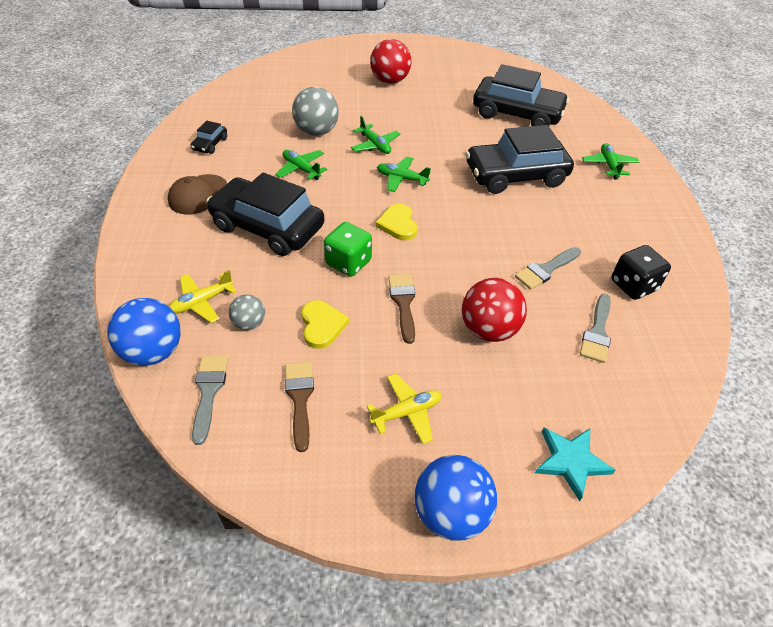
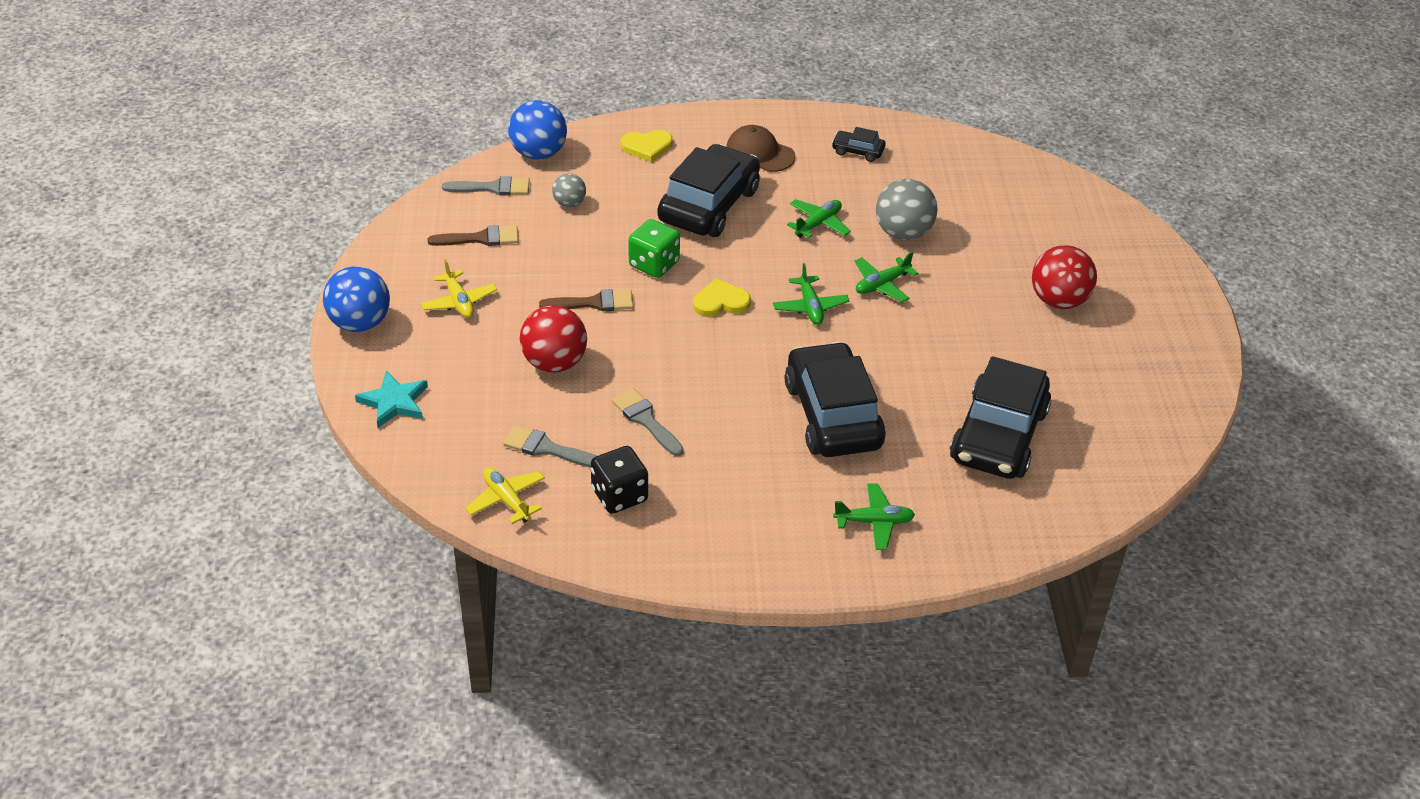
camera: 90 degrees right, 5 degrees down
(202, 302) = (597, 173): yellow plane -> yellow plane (506, 500)
(322, 325) = (565, 248): yellow heart -> yellow heart (647, 147)
(401, 179) = (810, 307): green plane -> green plane turned 150 degrees clockwise

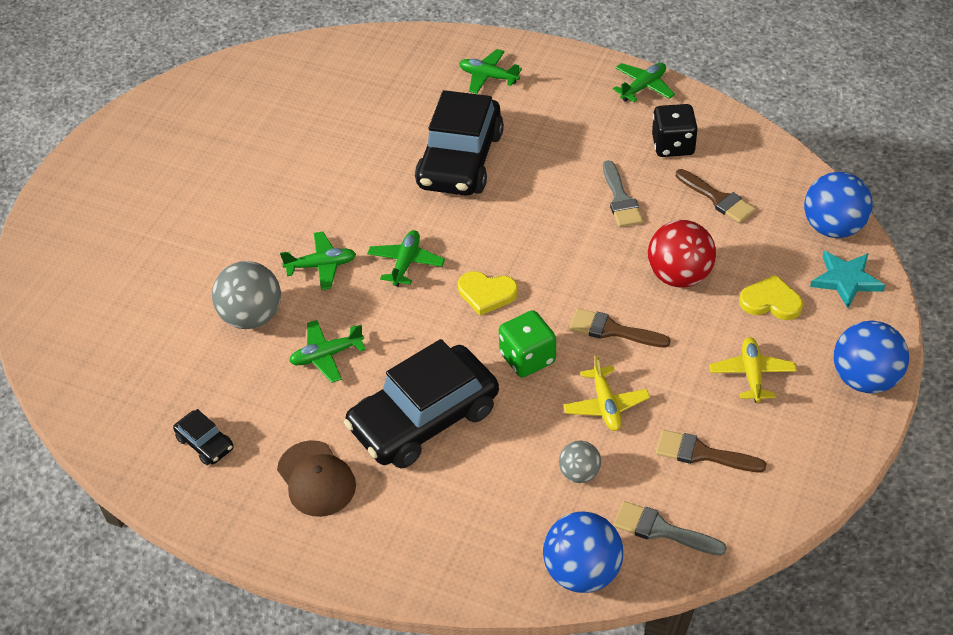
camera: 150 degrees left, 5 degrees up
(418, 451) = (833, 227): none -> blue ball
(506, 500) = (767, 167): yellow plane -> yellow plane (606, 405)
(547, 448) = (718, 199): grey brush -> brown brush
(647, 147) = (442, 536): yellow heart -> yellow heart (771, 301)
(688, 562) = (643, 87): none -> green plane
(999, 435) = (343, 109): black car -> none
(1058, 301) = (181, 202): red ball -> none

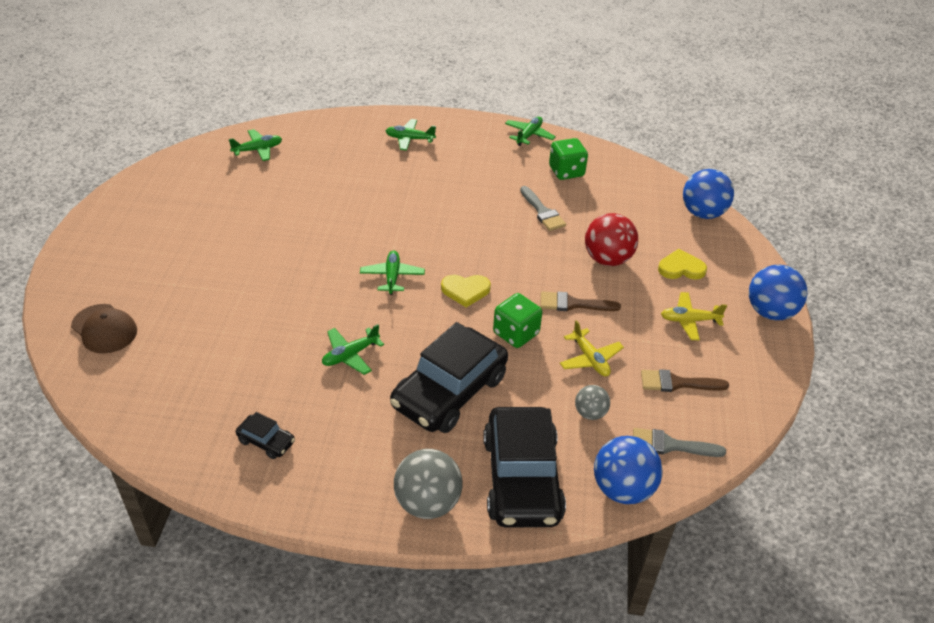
camera: 20 degrees left, 5 degrees down
(252, 317) = (276, 334): grey ball -> grey ball (427, 503)
(316, 479) = (375, 454): brown cap -> brown cap (104, 329)
(321, 266) = (323, 287): green plane -> green plane (258, 150)
(460, 160) = (409, 198): black car -> black car (522, 478)
(673, 145) = (566, 171): black dice -> green dice
(718, 199) = (613, 203): brown brush -> none
(752, 374) = (689, 320): yellow plane -> yellow plane turned 75 degrees counterclockwise
(846, 280) = (727, 247): turquoise star -> none

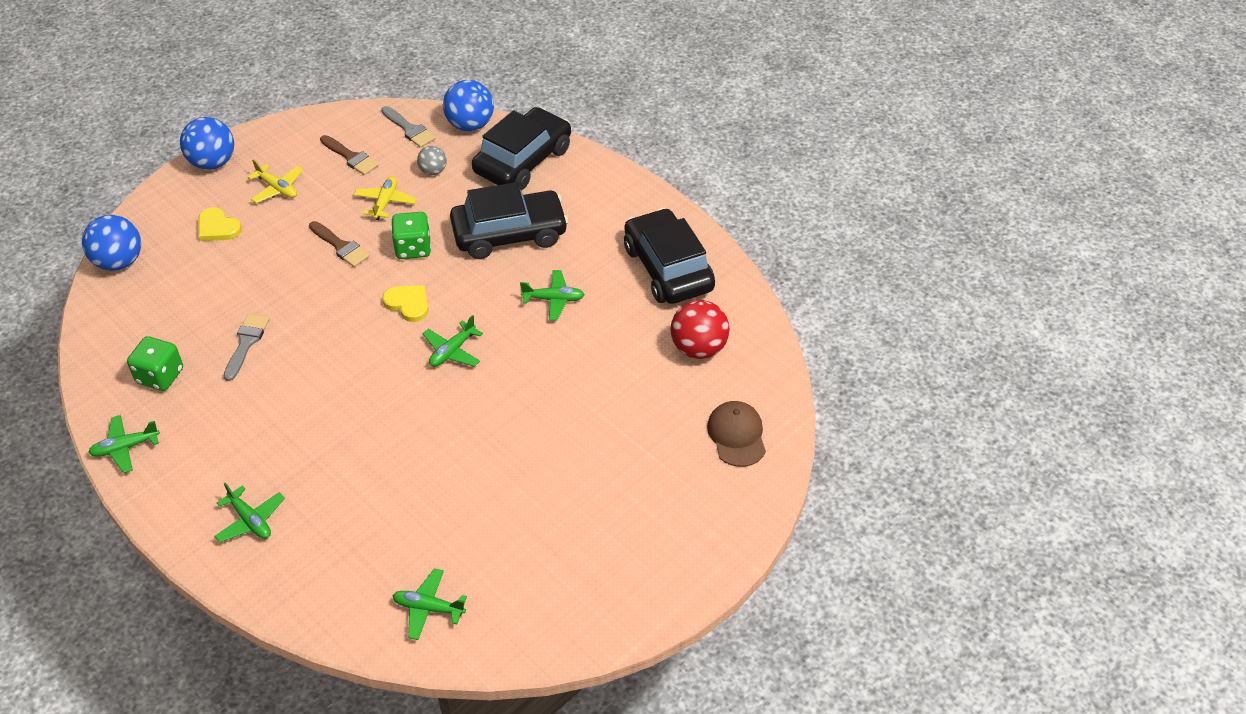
camera: 140 degrees left, 5 degrees up
(266, 441) = (668, 268): black car -> black car, size x2.32
(427, 503) = (595, 178): grey ball -> none
(607, 259) = (261, 267): red ball -> red ball (698, 348)

